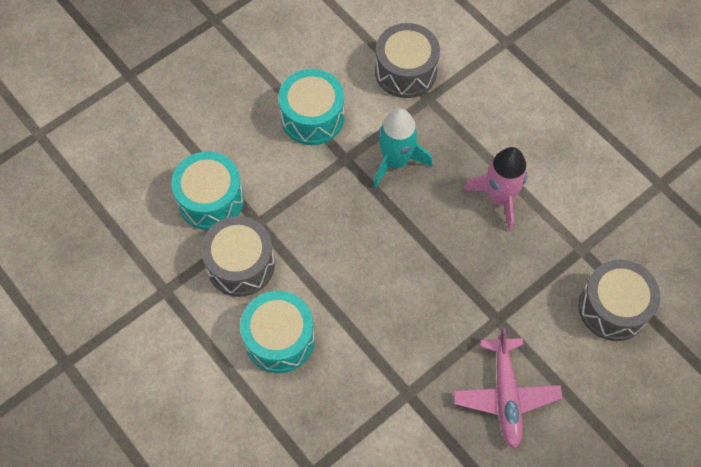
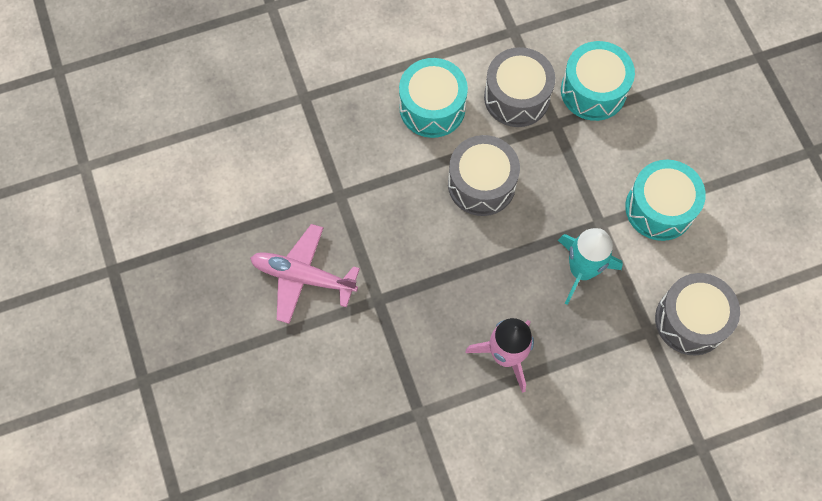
camera: 110 degrees right, 5 degrees up
(613, 308) = (346, 415): grey drum -> grey drum (481, 184)

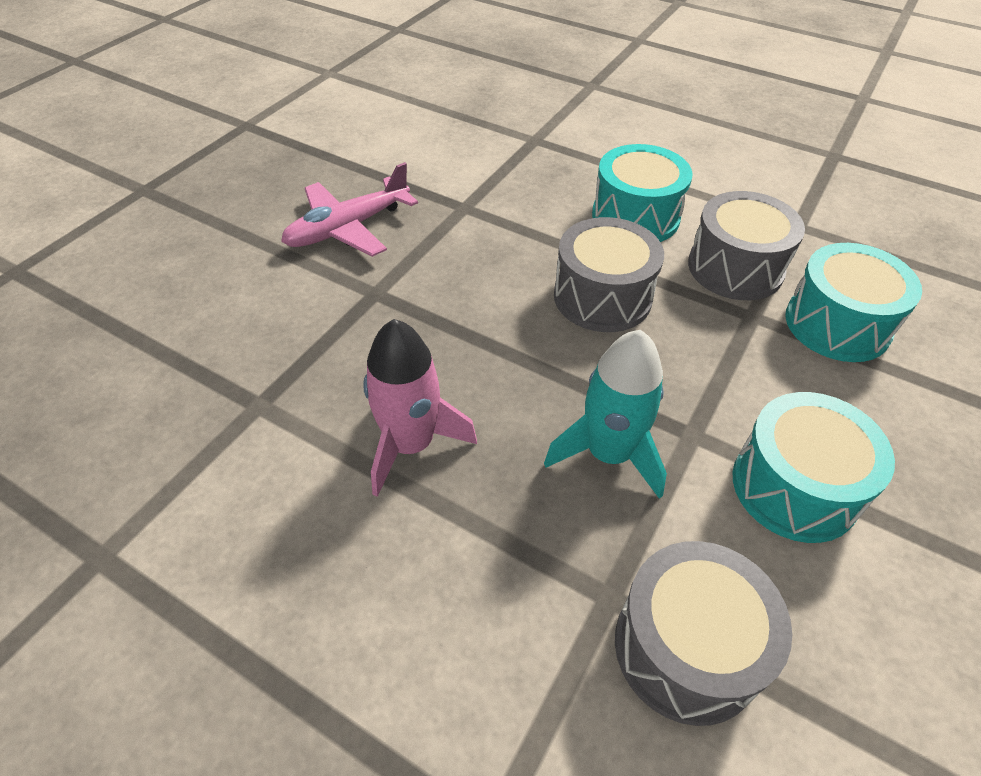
camera: 50 degrees right, 20 degrees down
(303, 277) = (348, 228): pink plane -> pink plane turned 105 degrees counterclockwise

